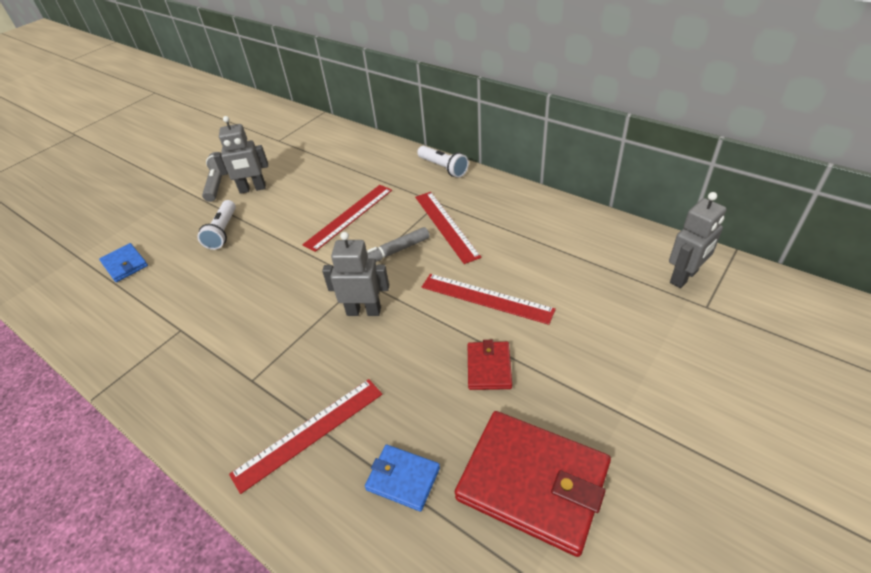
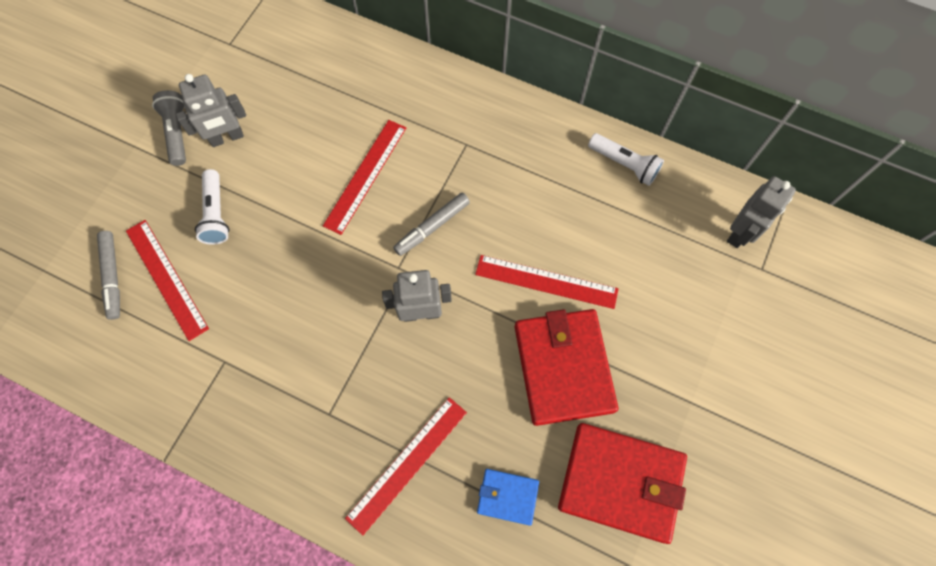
camera: 15 degrees left, 25 degrees up
(125, 264) = (113, 277): blue wallet -> grey marker
(443, 168) = (460, 84): white flashlight -> white flashlight (624, 164)
(446, 225) = (483, 181): red ruler -> red ruler (166, 278)
(489, 367) = (563, 367): red wallet -> red wallet, size x2.02

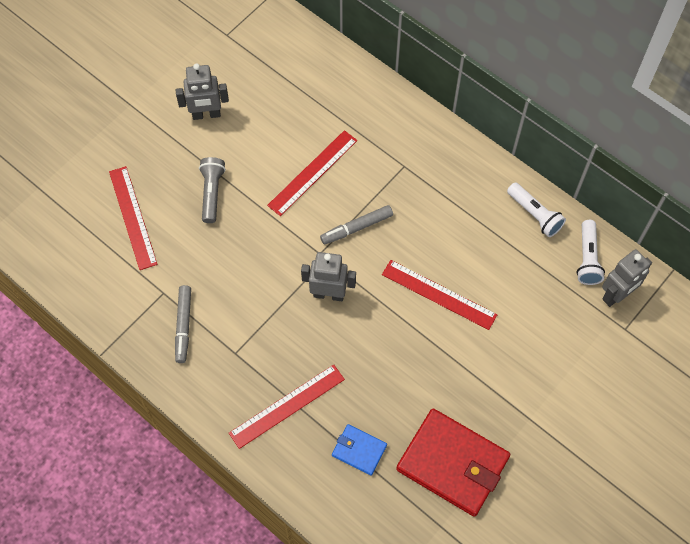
camera: 15 degrees right, 5 degrees down
(113, 277) = (91, 205): grey marker -> grey marker (183, 326)
(177, 133) = (167, 101): grey flashlight -> grey flashlight (212, 193)
(216, 214) = (183, 175): white flashlight -> white flashlight (587, 258)
(563, 367) = (432, 365): red wallet -> none

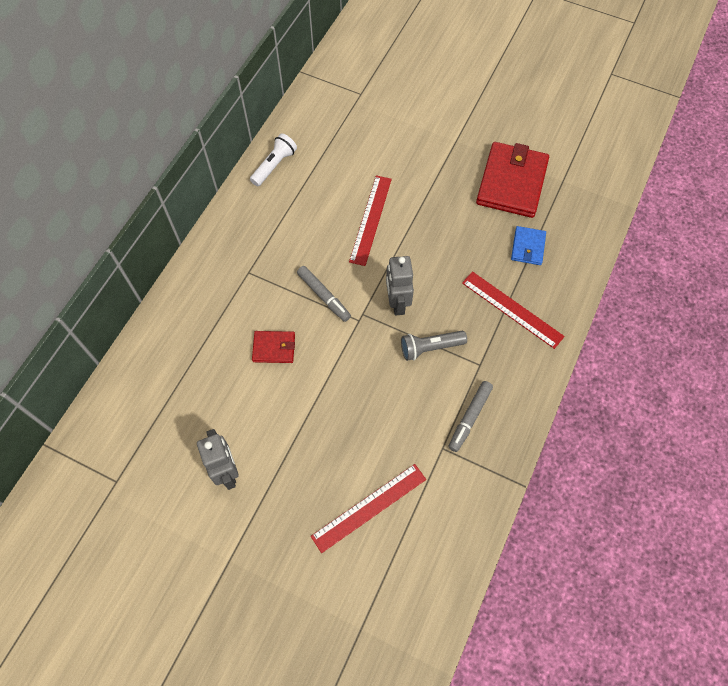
camera: 105 degrees left, 0 degrees up
(183, 326) = (470, 418): grey marker -> grey marker turned 135 degrees clockwise
(212, 193) = (320, 435): grey flashlight -> grey flashlight (430, 347)
(313, 172) = (274, 348): red ruler -> red wallet
(587, 258) = (306, 125): white flashlight -> none
(616, 295) = (333, 102): grey robot -> none

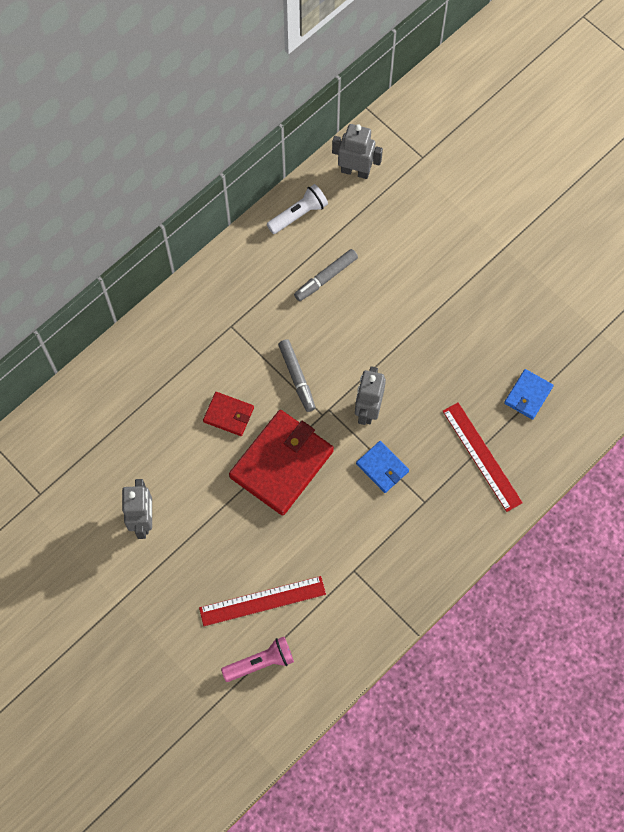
camera: 20 degrees right, 5 degrees up
(309, 119) = (355, 171): none -> grey robot
(370, 219) = (376, 309): red ruler -> none
(390, 568) = (260, 662): none -> pink flashlight
(430, 347) = (382, 467): grey flashlight -> blue wallet
(470, 418) = (392, 551): grey marker -> grey marker (326, 278)
(511, 182) = (543, 317): red wallet -> red wallet (281, 464)

